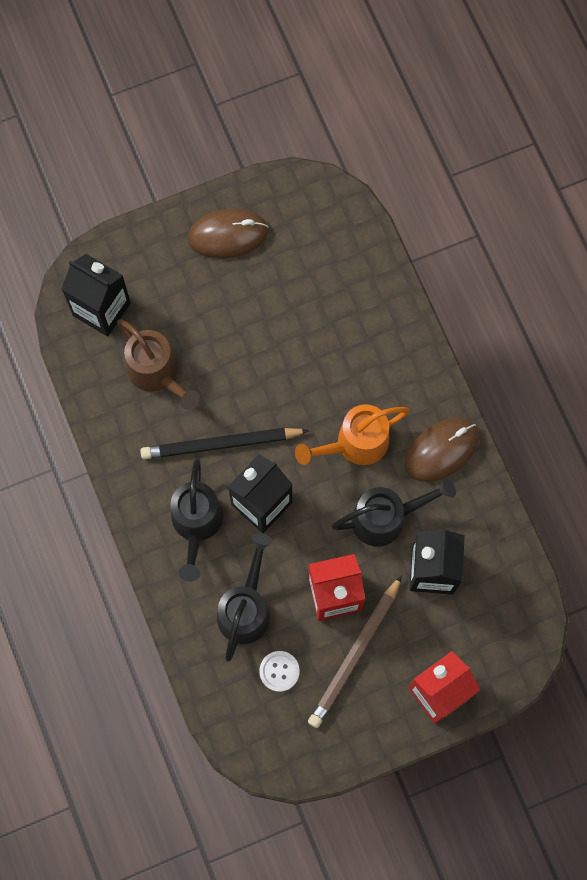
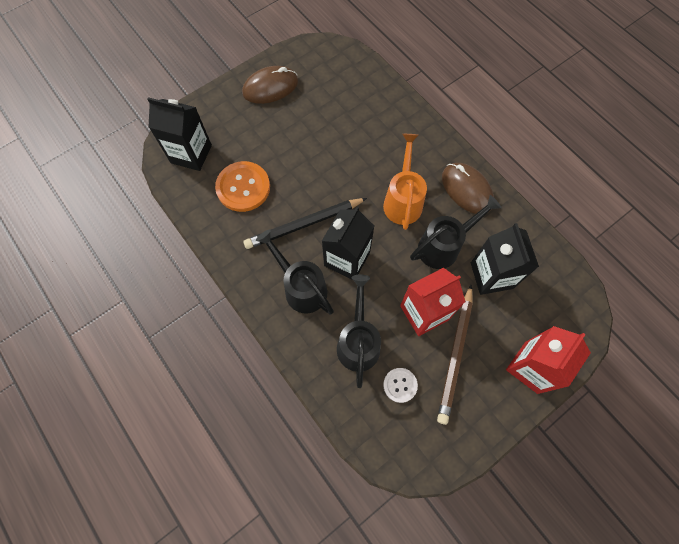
camera: 15 degrees left, 5 degrees down
(157, 374) = (243, 187): brown watering can -> orange button
(196, 524) = (301, 287): black watering can -> black watering can turned 150 degrees clockwise
(355, 444) = (403, 200): orange watering can -> orange watering can turned 135 degrees clockwise
(441, 450) = (466, 189): brown mouse -> brown mouse turned 75 degrees counterclockwise

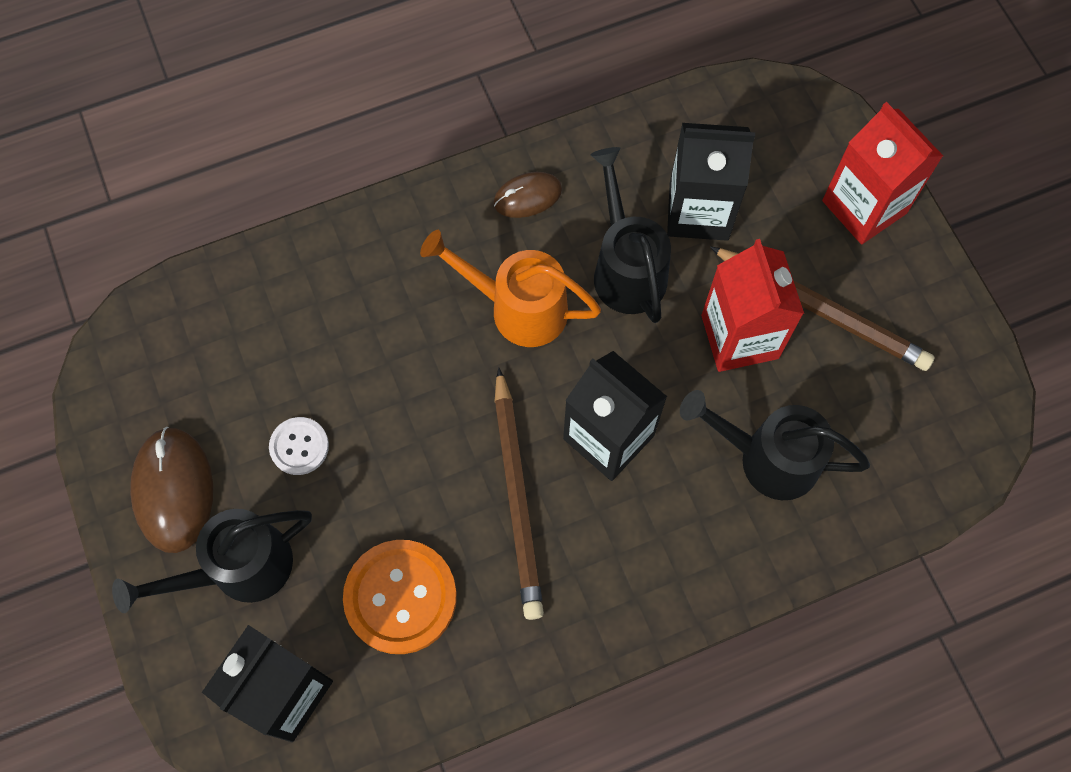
camera: 75 degrees left, 0 degrees up
(301, 287) = (644, 532): black watering can -> black watering can (239, 569)
(304, 224) = (517, 497): black pencil -> brown pencil
(400, 385) = (855, 411): white button -> white button (299, 446)
(466, 189) = (527, 196): brown mouse -> brown mouse, size x0.61

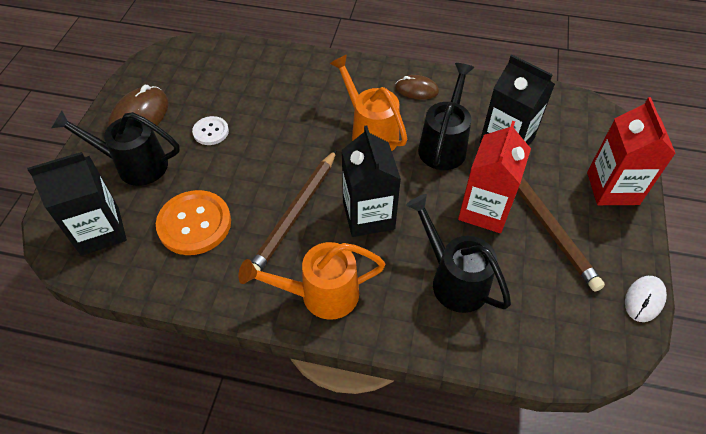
camera: 35 degrees right, 15 degrees down
(633, 583) = (320, 295): none -> orange watering can
(980, 344) = (644, 299): none -> white mouse

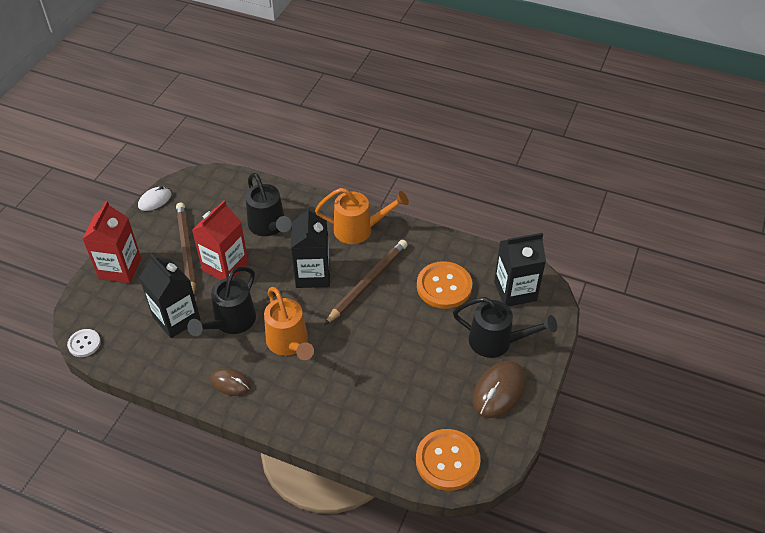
camera: 170 degrees left, 5 degrees down
(196, 58) = (447, 460): none -> orange button
(211, 131) = (431, 365): white button -> white button (84, 344)

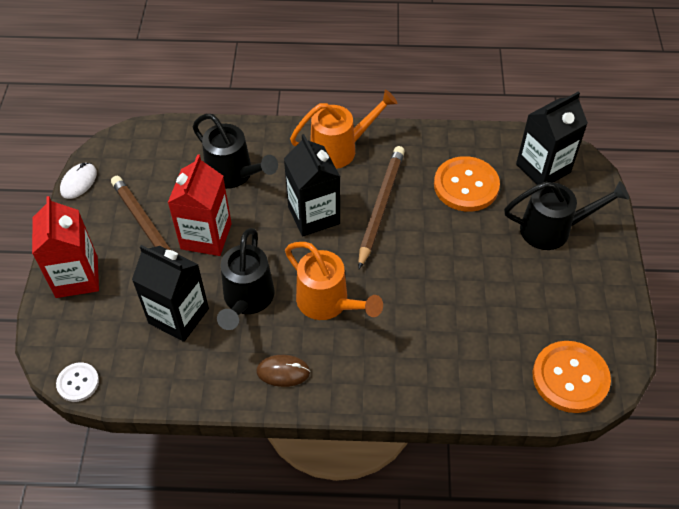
camera: 20 degrees left, 5 degrees up
(499, 391) = (583, 282): brown mouse -> none

